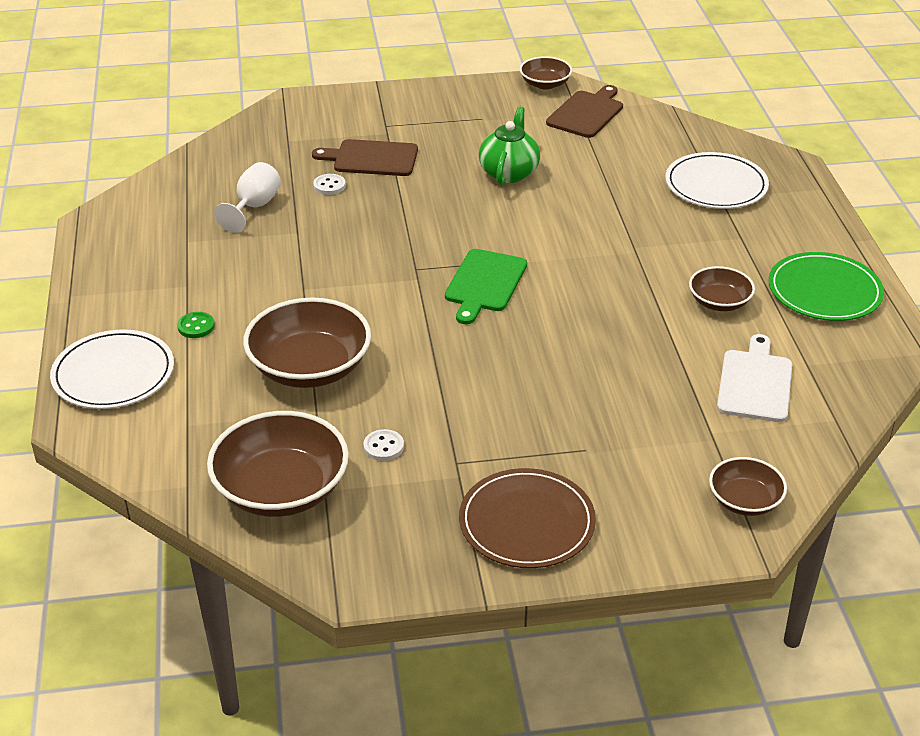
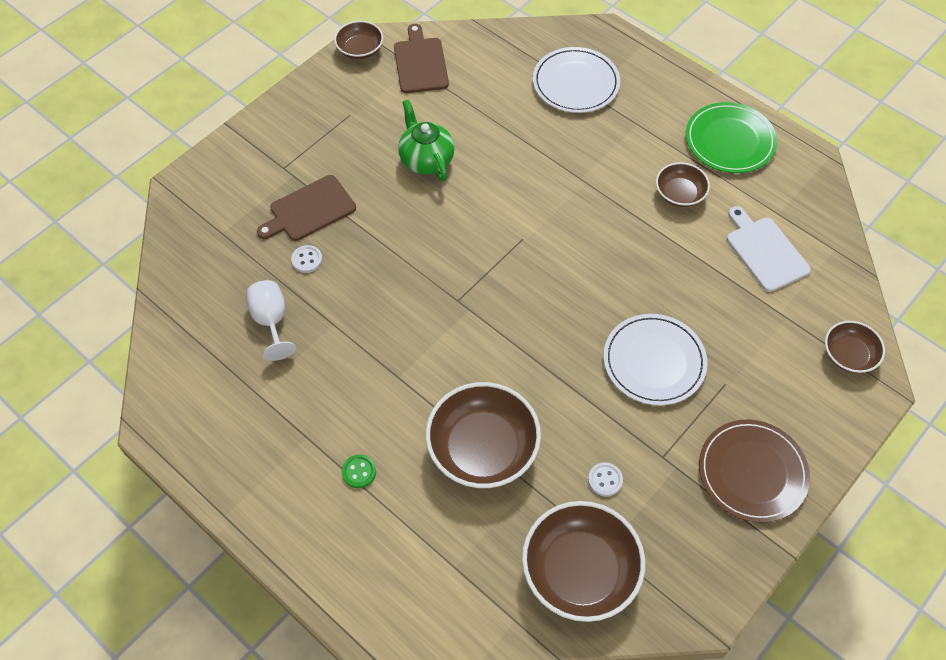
camera: 40 degrees left, 20 degrees up
(113, 374) = (348, 564): white plate -> white plate (654, 361)
(485, 283) = (519, 281): green cutting board -> none

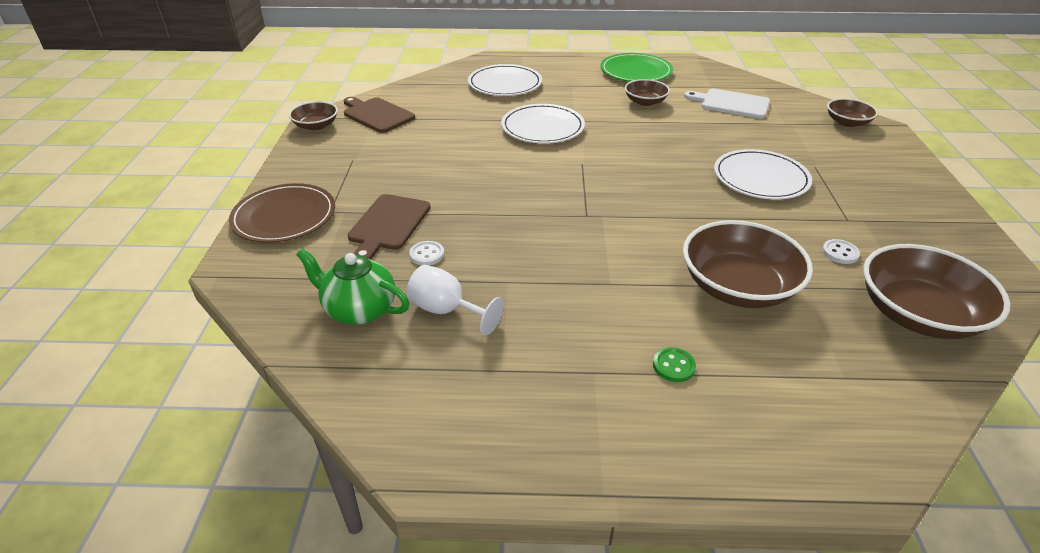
camera: 40 degrees left, 20 degrees down
(426, 159) = (450, 156): green teapot -> green teapot (359, 309)
(541, 170) = (542, 127): none -> white plate
(752, 472) = (902, 197): brown plate -> brown plate (284, 217)

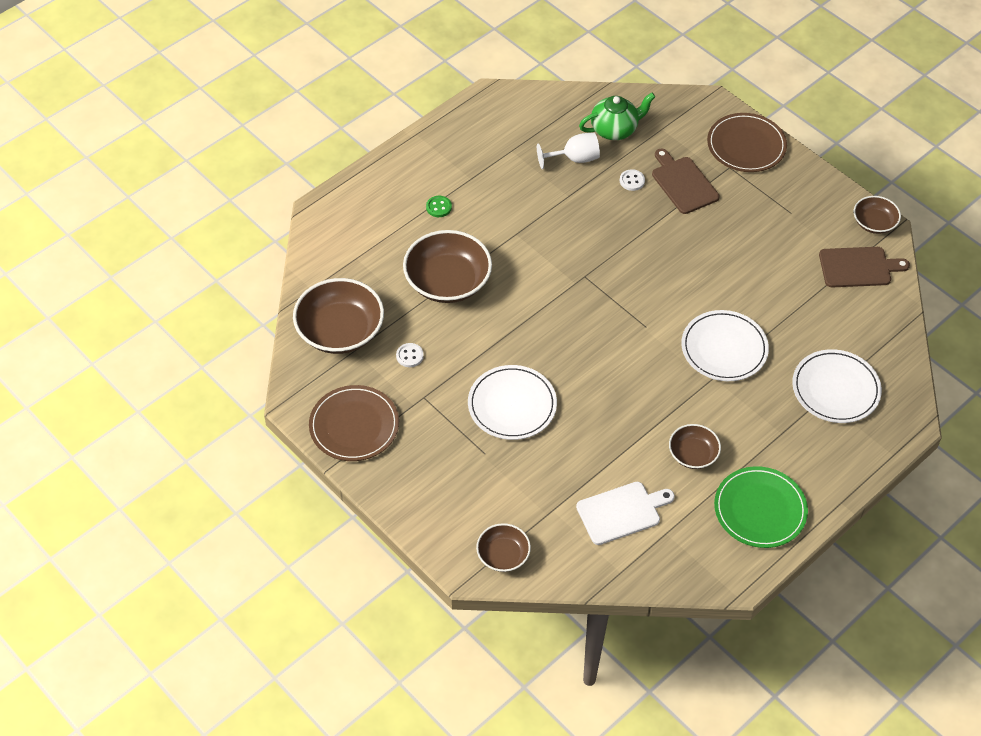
camera: 135 degrees right, 15 degrees up
(944, 236) = (354, 425): none -> brown plate

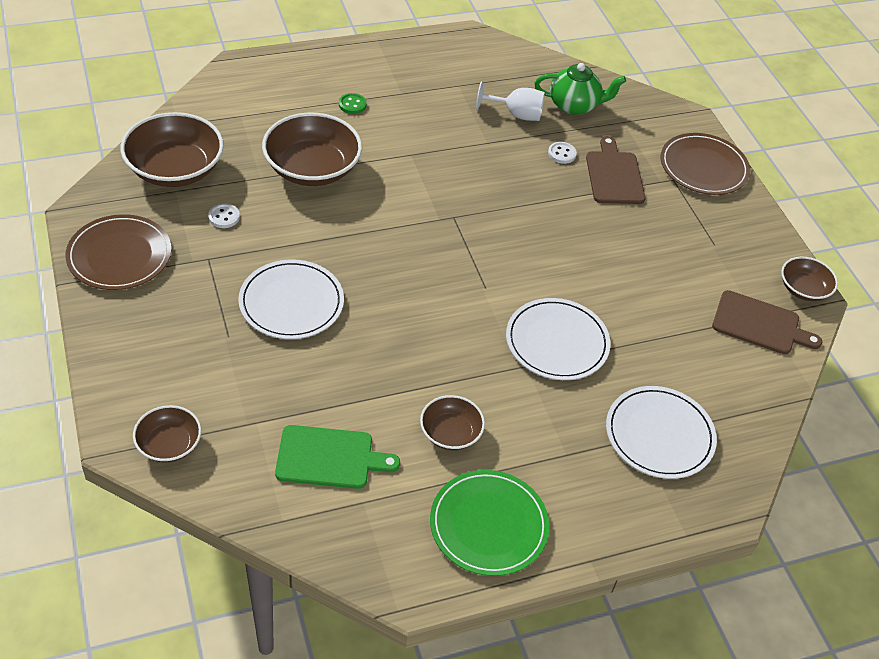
camera: 20 degrees right, 5 degrees down
(621, 512) = (329, 457): white cutting board -> green cutting board

